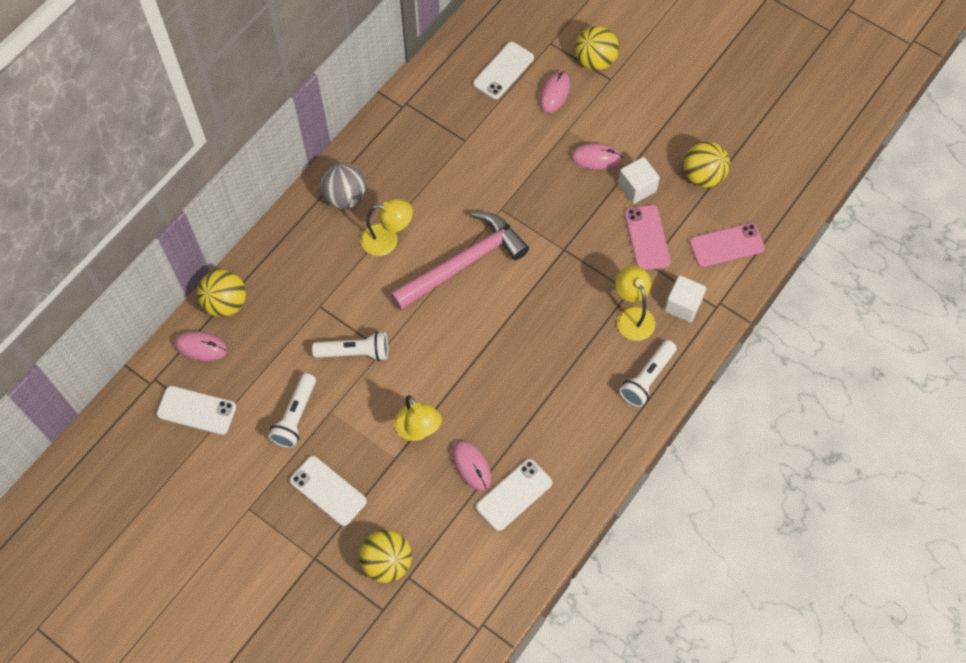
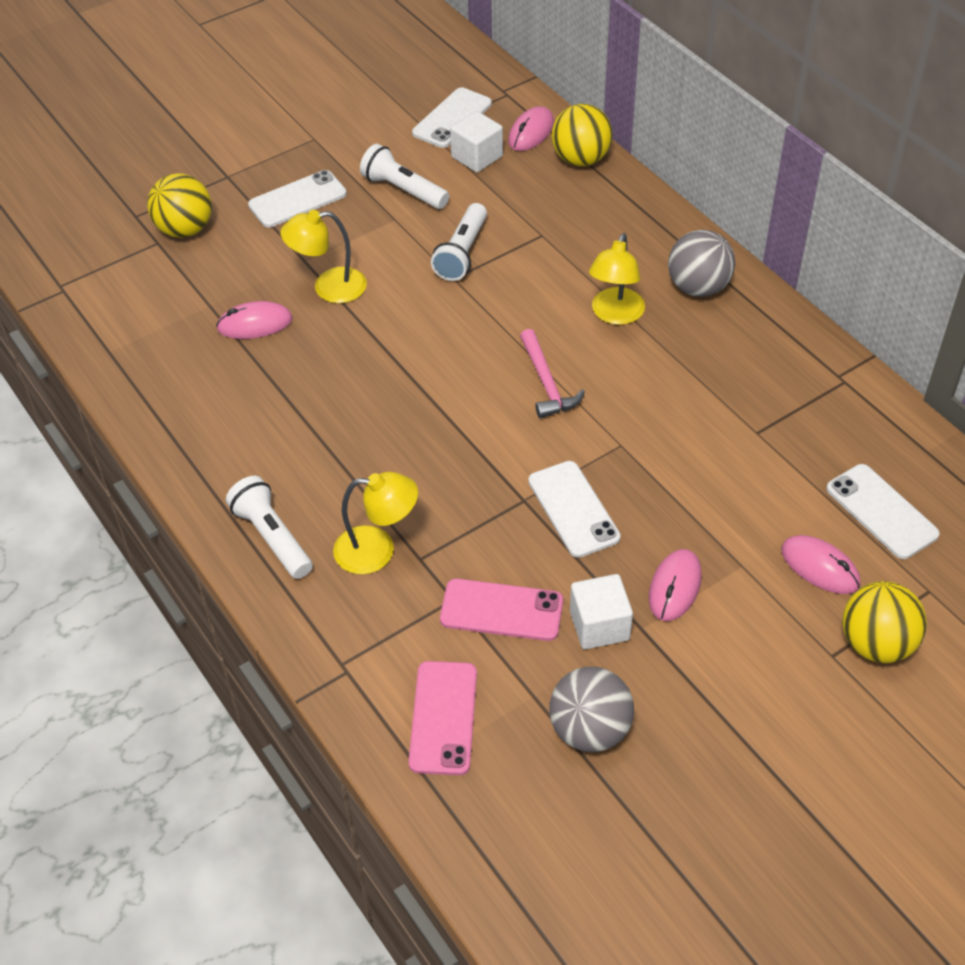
camera: 110 degrees right, 15 degrees down
(464, 263) = (546, 383): pink hammer -> pink hammer, size x0.53
(514, 495) = (194, 354): white phone -> white phone (573, 509)
(683, 305) = (365, 619): white cube -> white cube (477, 157)
(703, 176) = (590, 730): yellow ball -> grey ball

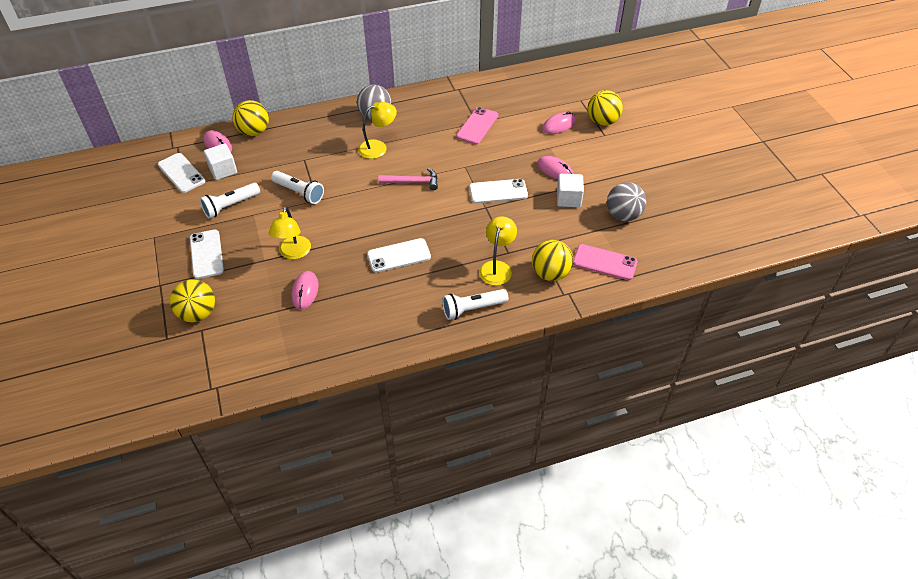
camera: 75 degrees left, 0 degrees up
(387, 633) = (550, 273): none -> yellow ball
(501, 610) = (549, 229): pink phone -> pink phone (477, 126)
(615, 315) = (378, 147): yellow lamp -> yellow lamp turned 60 degrees counterclockwise
(881, 511) = (536, 100): white phone -> white phone (399, 255)

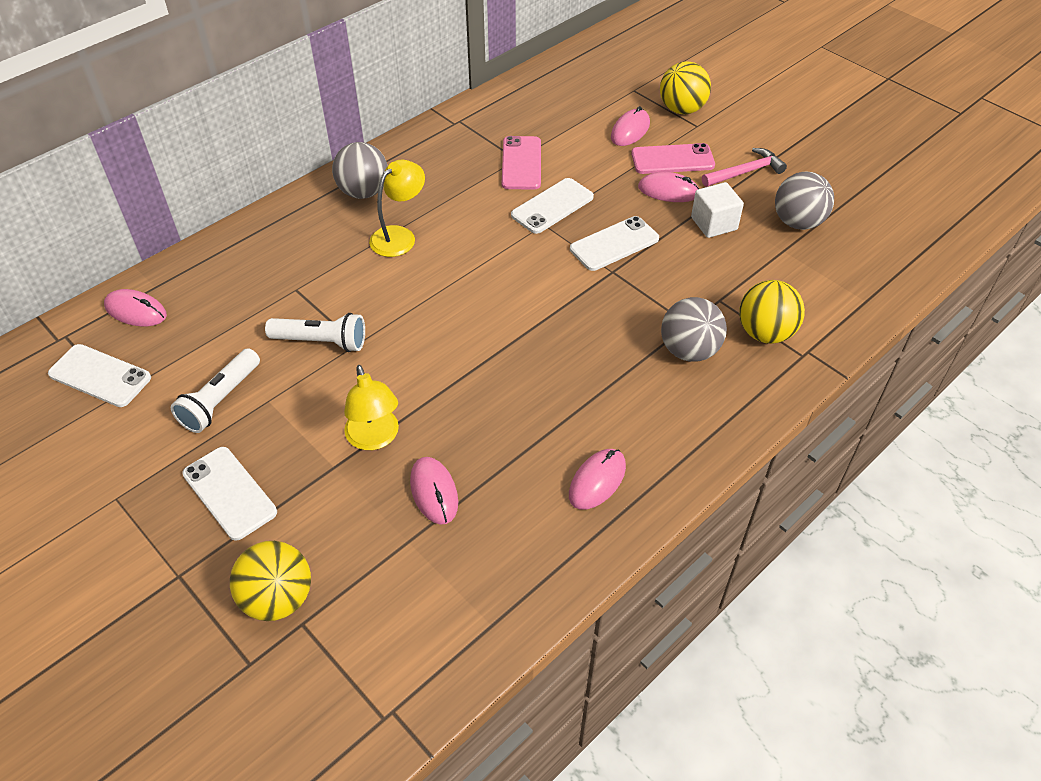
camera: 25 degrees left, 0 degrees up
(223, 170) = (171, 348): white cube -> none
(254, 132) = (185, 272): yellow ball -> none
(393, 318) = (597, 481): none -> pink mouse
(399, 255) = (539, 383): white phone -> white phone (552, 206)
(413, 182) = (485, 270): pink hammer -> pink hammer (745, 172)
(472, 309) = (698, 422): white flashlight -> none
(497, 267) = (689, 350): yellow lamp -> grey ball
(604, 262) = (822, 293): pink phone -> pink phone (672, 160)

